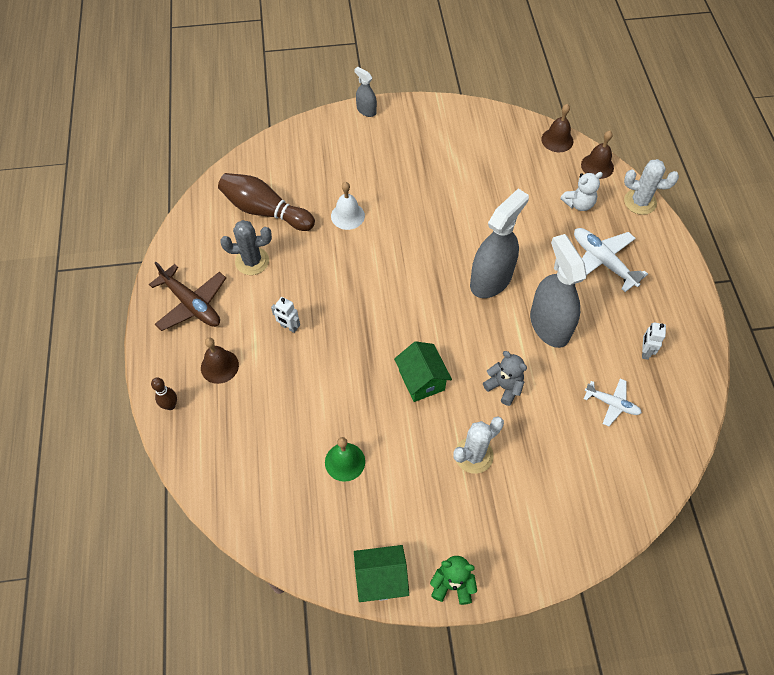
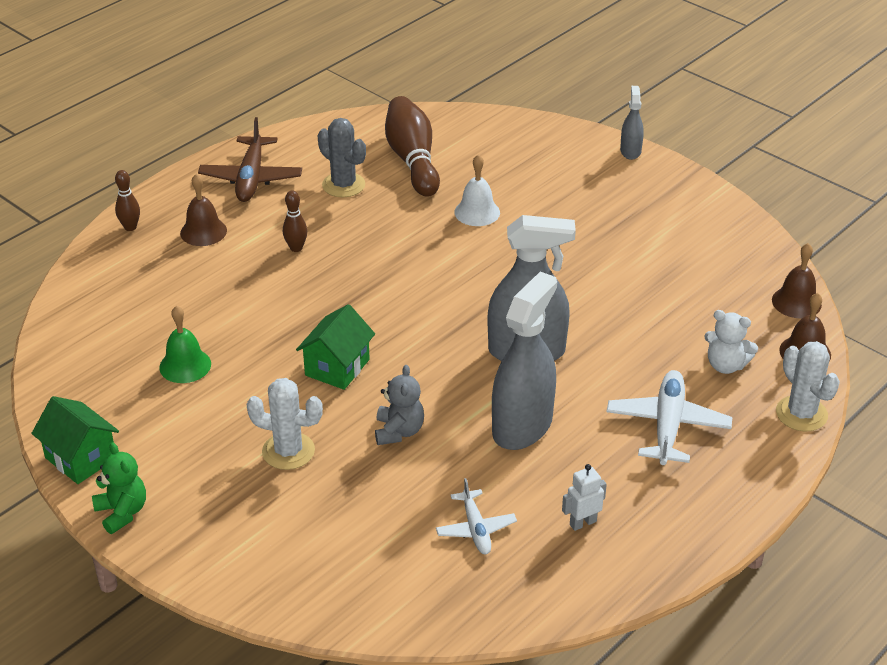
camera: 50 degrees right, 20 degrees down
(289, 327) = (296, 248): white robot -> brown bowling pin

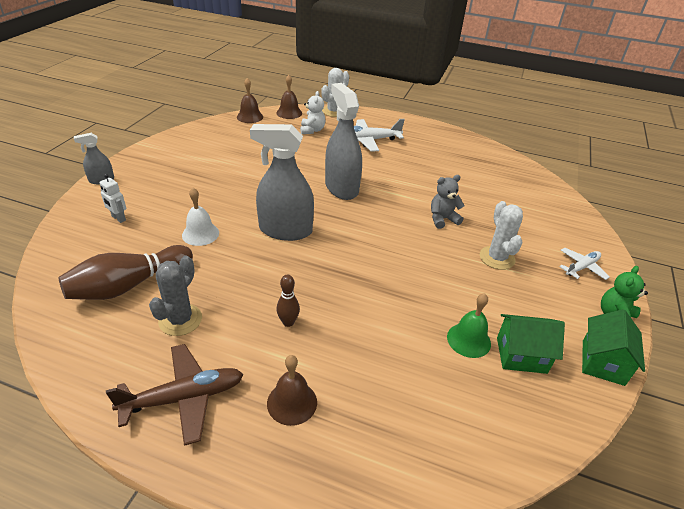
camera: 115 degrees left, 0 degrees up
(130, 227) = (312, 479): brown bowling pin -> none
(337, 367) = (410, 258): green house -> green house (521, 355)
(475, 529) = (483, 181): white plane -> white plane (581, 267)
(522, 426) = (402, 179): grey spray bottle -> grey spray bottle (285, 230)
(582, 523) = (450, 154): white robot -> white robot (118, 218)

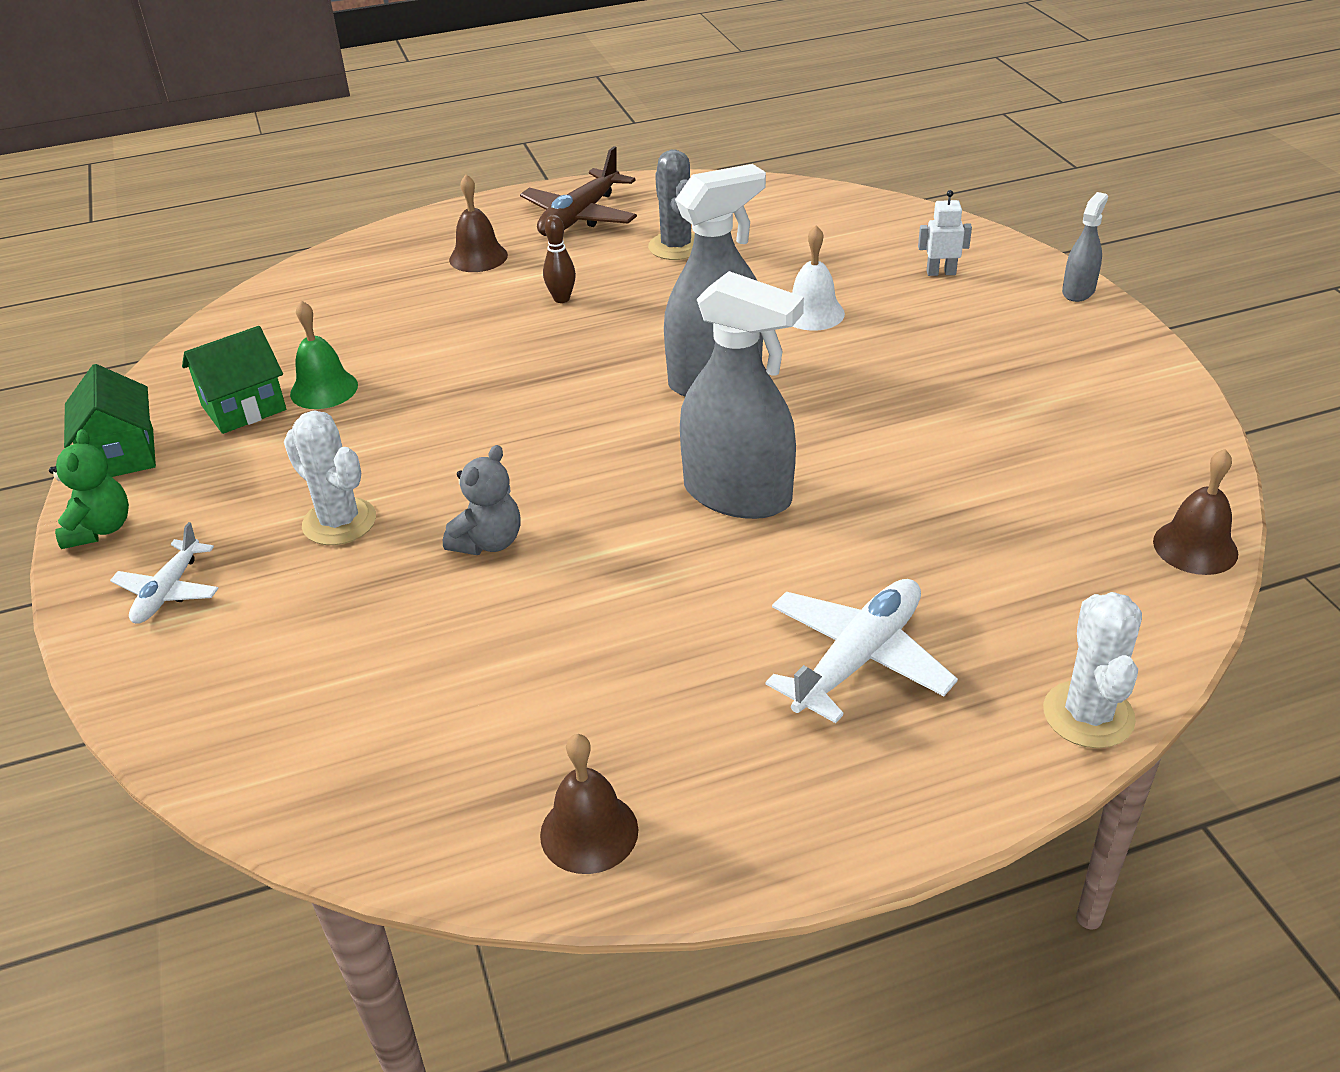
camera: 145 degrees right, 0 degrees up
(129, 285) = (781, 239): brown bowling pin -> none
(289, 113) = (1159, 624): brown bell -> brown bell (589, 832)
(312, 130) = (1014, 602): white teddy bear -> none

